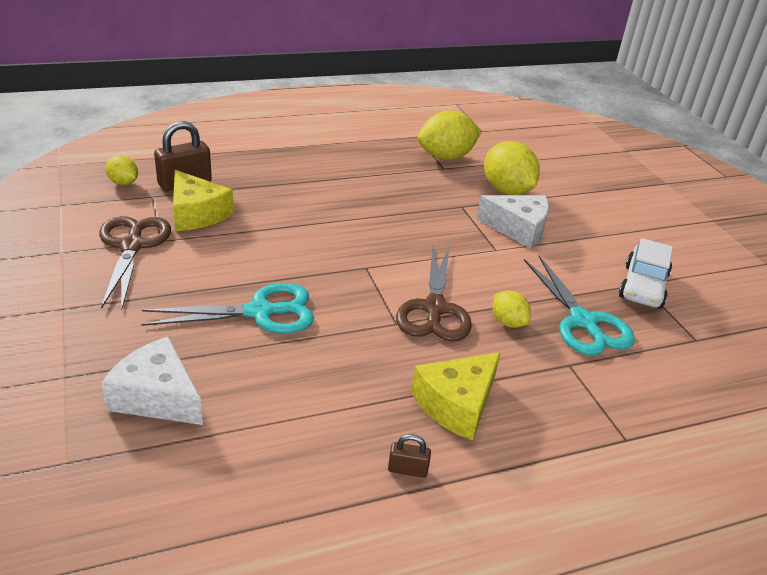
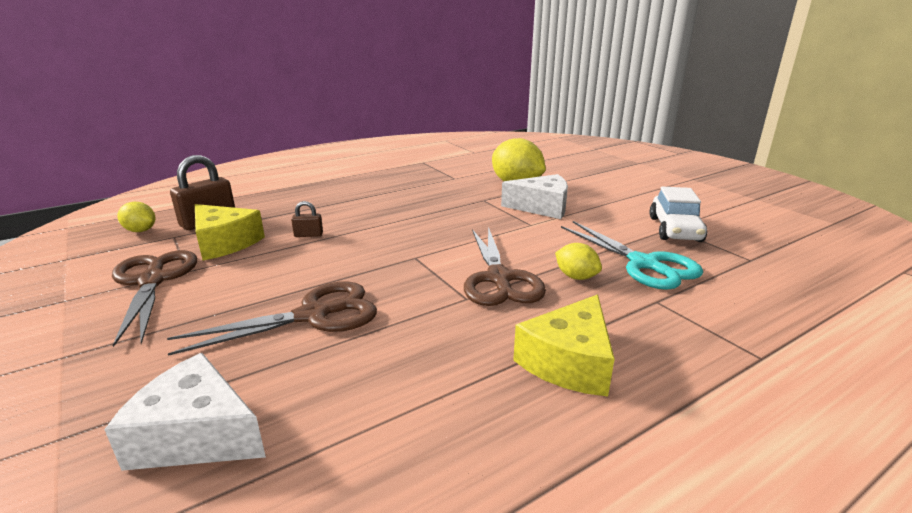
camera: 10 degrees left, 10 degrees down
(260, 312) = (313, 315): turquoise scissors -> brown scissors
(407, 470) = (552, 450): brown padlock -> brown padlock (308, 235)
(446, 157) = (453, 171): yellow lemon -> none

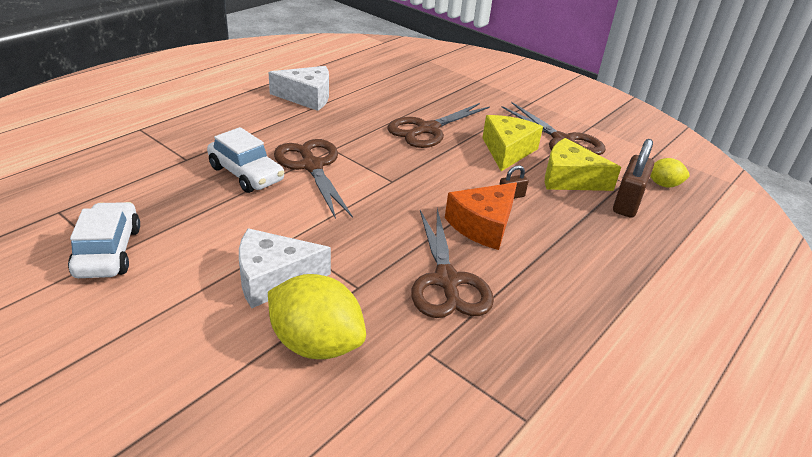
camera: 160 degrees right, 10 degrees up
(196, 435) = (425, 84): white cheese -> white cheese (307, 97)
(361, 219) = (483, 225): none -> orange cheese
(421, 197) = (447, 281): none -> brown scissors
(569, 362) = (261, 118): yellow cheese -> yellow cheese (507, 151)
(576, 277) = (246, 174): yellow lemon -> white car
(644, 264) = (177, 194): turquoise scissors -> none

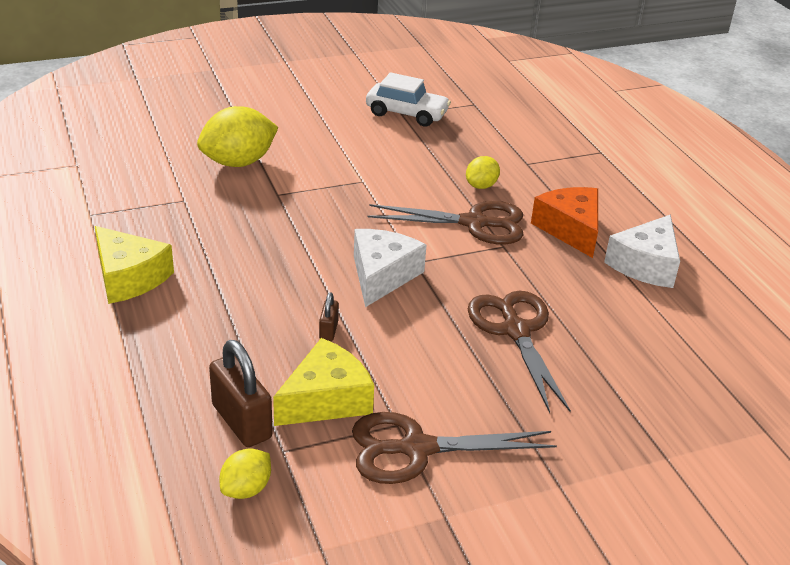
camera: 120 degrees right, 0 degrees up
(246, 174) = (481, 186): white car -> yellow lemon
(273, 278) = (320, 164): white cheese -> white cheese (382, 275)
(447, 281) = (243, 235): brown scissors -> none
(483, 225) = (296, 287): orange cheese -> orange cheese (570, 229)
(507, 151) = (425, 377): yellow cheese -> yellow cheese (129, 277)

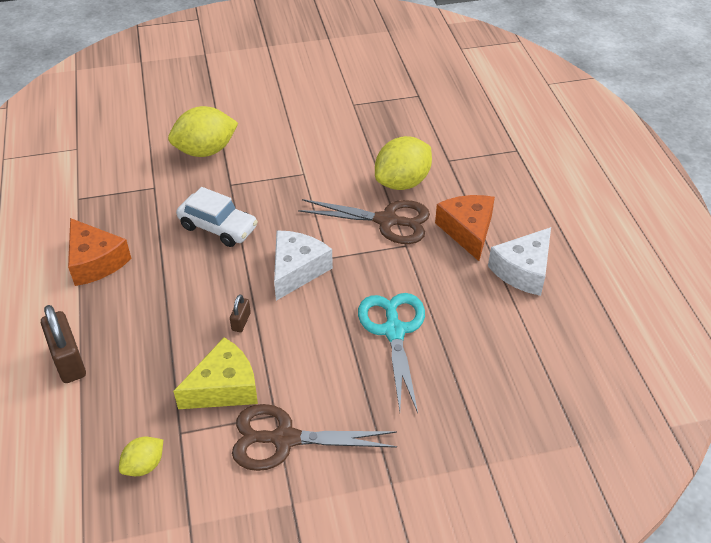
camera: 10 degrees right, 10 degrees up
(129, 277) = (95, 261): yellow cheese -> orange cheese
(242, 421) = (154, 403): brown padlock -> brown padlock (68, 360)
(407, 113) = (357, 104): white car -> white car (218, 227)
(481, 186) = (402, 182): yellow lemon -> yellow lemon, size x1.88
(516, 331) = (394, 331): brown scissors -> turquoise scissors

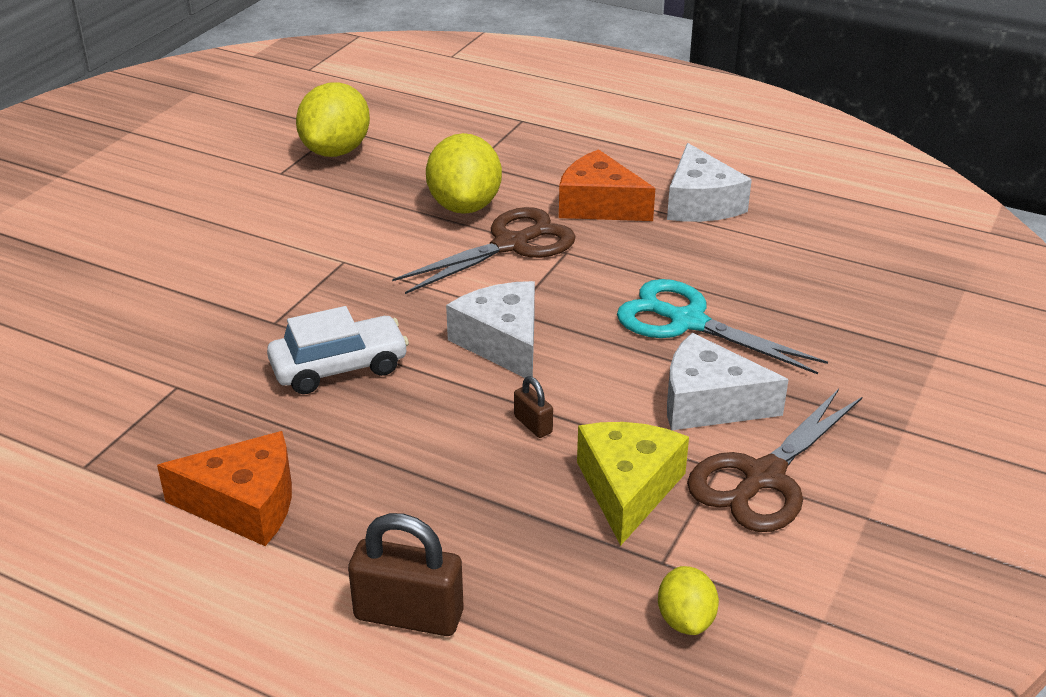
camera: 50 degrees left, 10 degrees down
(205, 151) = (177, 312): yellow lemon -> yellow lemon (336, 151)
(328, 381) = (708, 403): none -> white cheese

